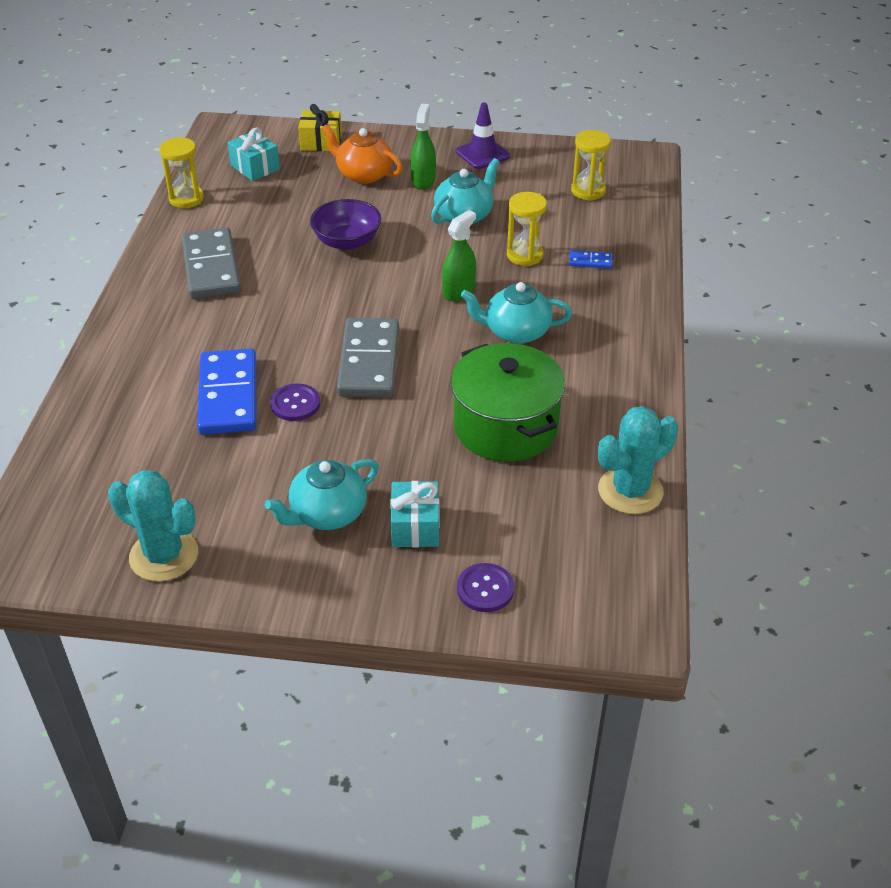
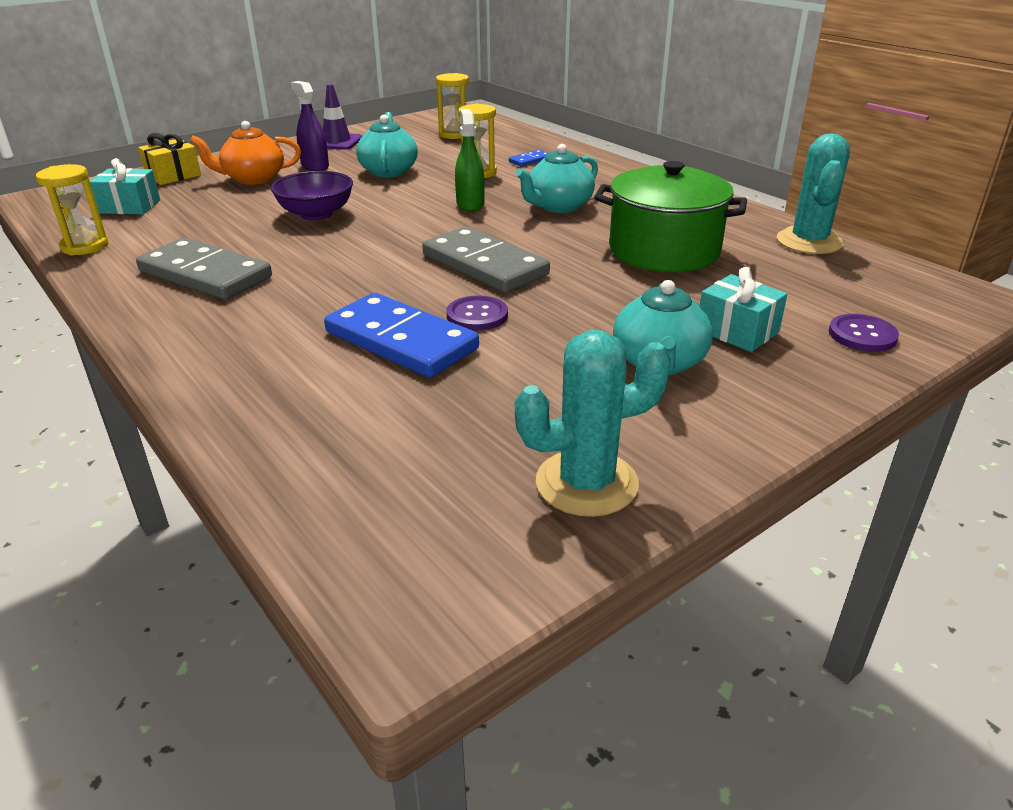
camera: 45 degrees left, 10 degrees down
(423, 180) = (315, 166): green spray bottle -> purple spray bottle

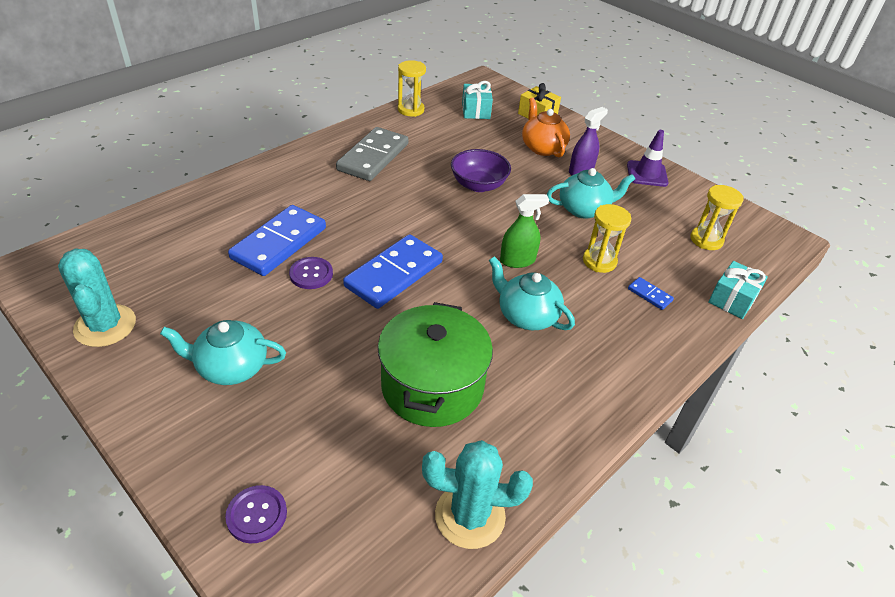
camera: 80 degrees right, 10 degrees up
(485, 265) = (394, 274): grey domino -> blue domino
(737, 331) = (273, 421): turquoise gift -> turquoise gift (732, 299)

